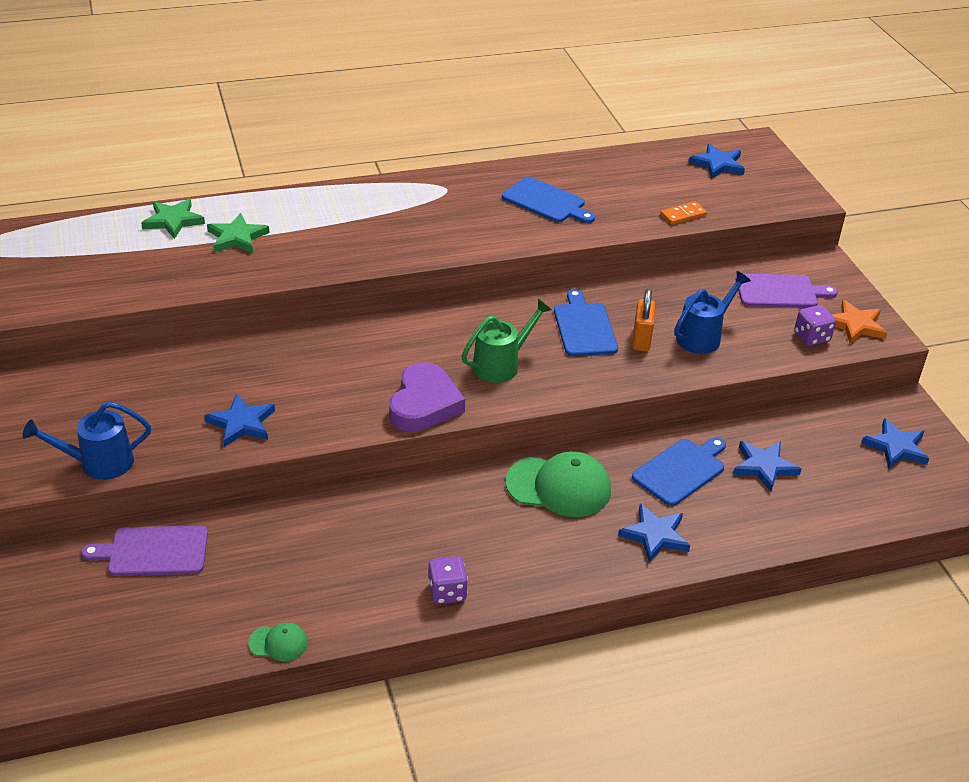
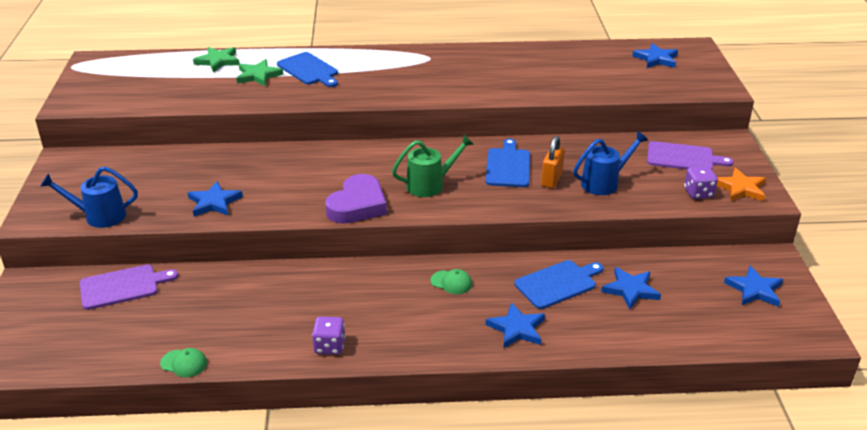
camera: 15 degrees right, 5 degrees down
(153, 551) = (122, 286): purple cutting board -> purple cutting board turned 150 degrees clockwise
(546, 201) = (504, 72): blue cutting board -> blue cutting board (309, 70)
(559, 486) = (451, 282): green cap -> green cap, size x0.49
(683, 215) = (612, 91): orange domino -> none

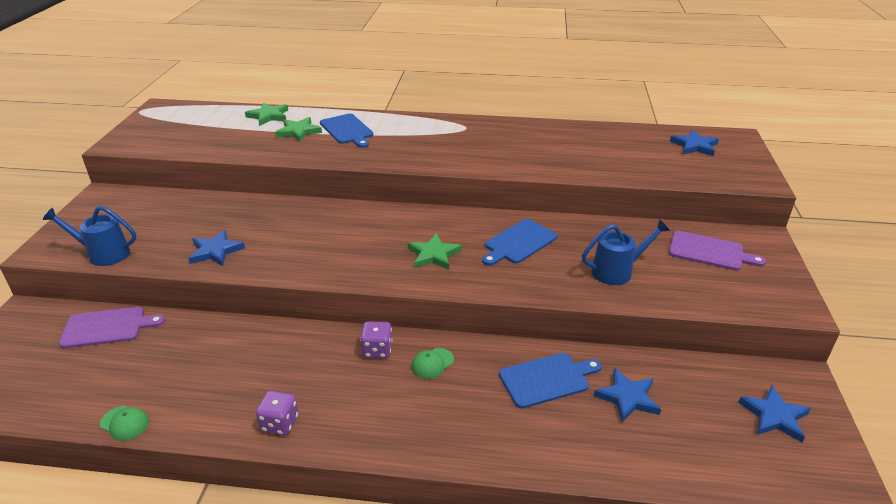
camera: 10 degrees right, 0 degrees up
(357, 205) = (352, 269): purple heart -> none
(430, 185) = (433, 255): green watering can -> green star
(451, 282) = (432, 363): green cap -> green cap turned 105 degrees clockwise
(508, 166) = (519, 243): blue cutting board -> blue cutting board turned 150 degrees counterclockwise
(517, 329) = (488, 430): blue star -> none
(551, 180) = (561, 262): orange padlock -> none
(698, 193) = (720, 294): purple dice -> purple dice (377, 350)
(740, 188) = (770, 293): orange star -> none

